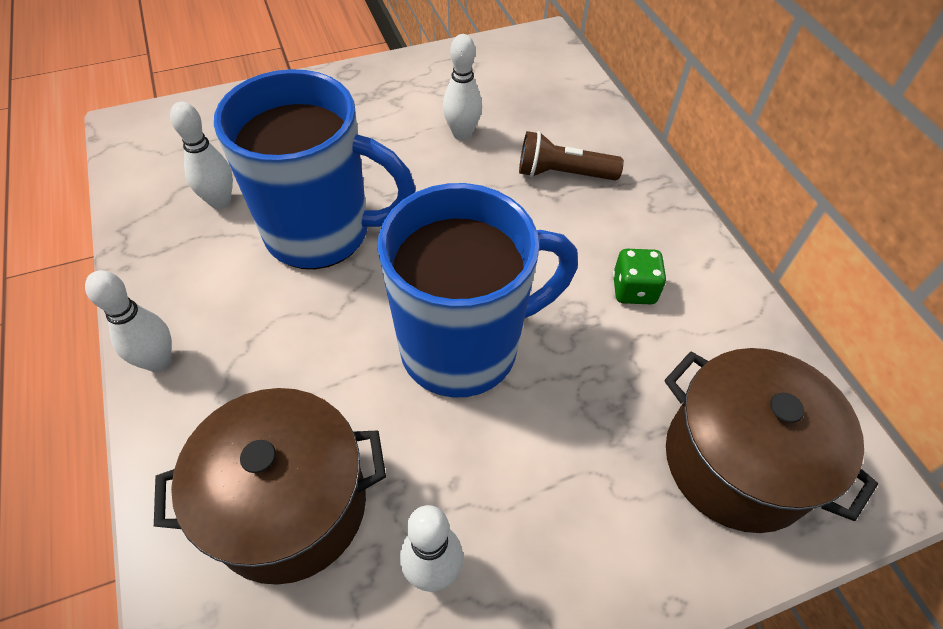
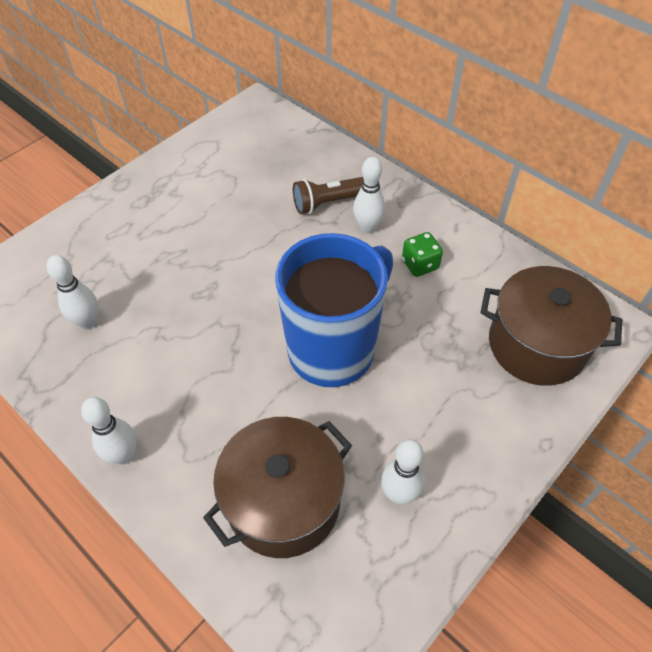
camera: 25 degrees left, 0 degrees up
(322, 233) = (183, 313): blue mug -> none
(462, 134) = (240, 200): white bowling pin -> white bowling pin (367, 228)

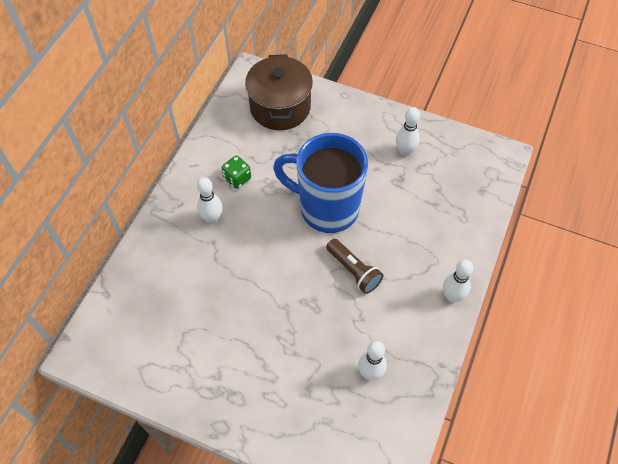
camera: 110 degrees left, 5 degrees up
(283, 502) = (436, 202): brown pot -> none
(328, 202) = (193, 252): brown flashlight -> brown flashlight (354, 271)

